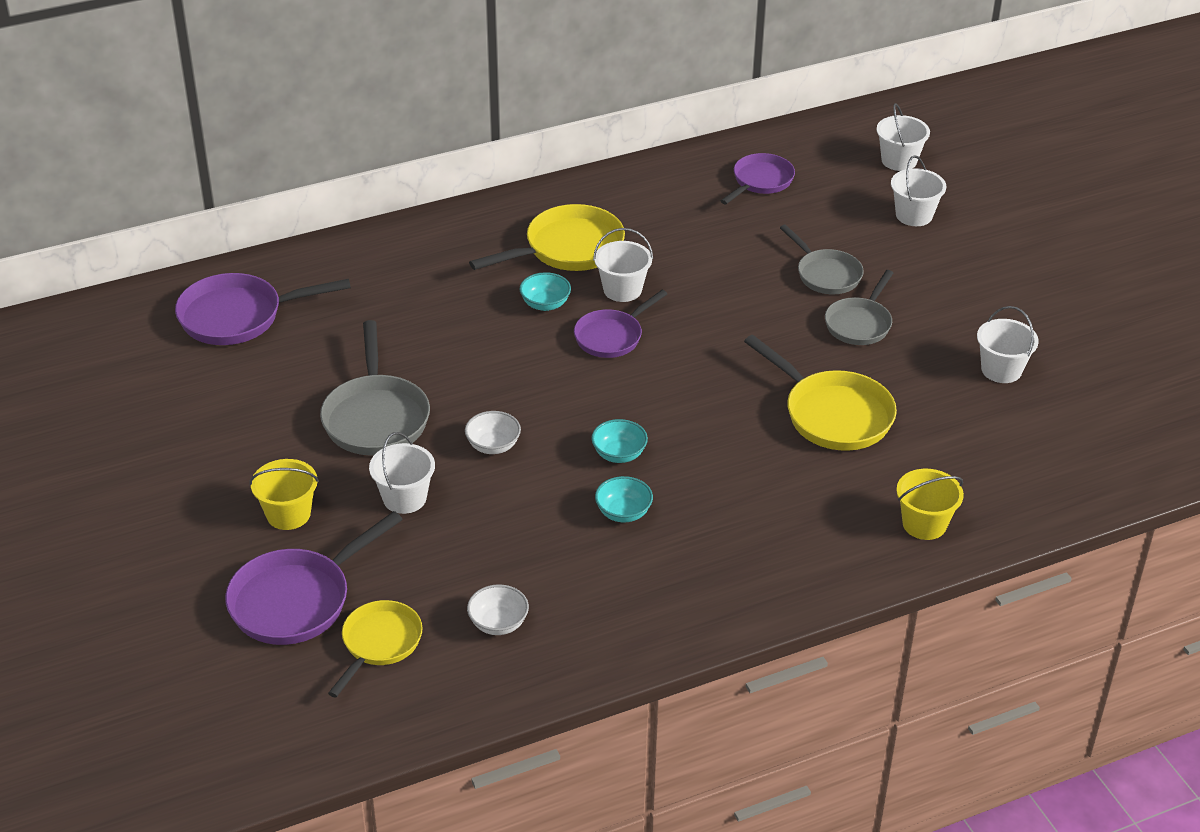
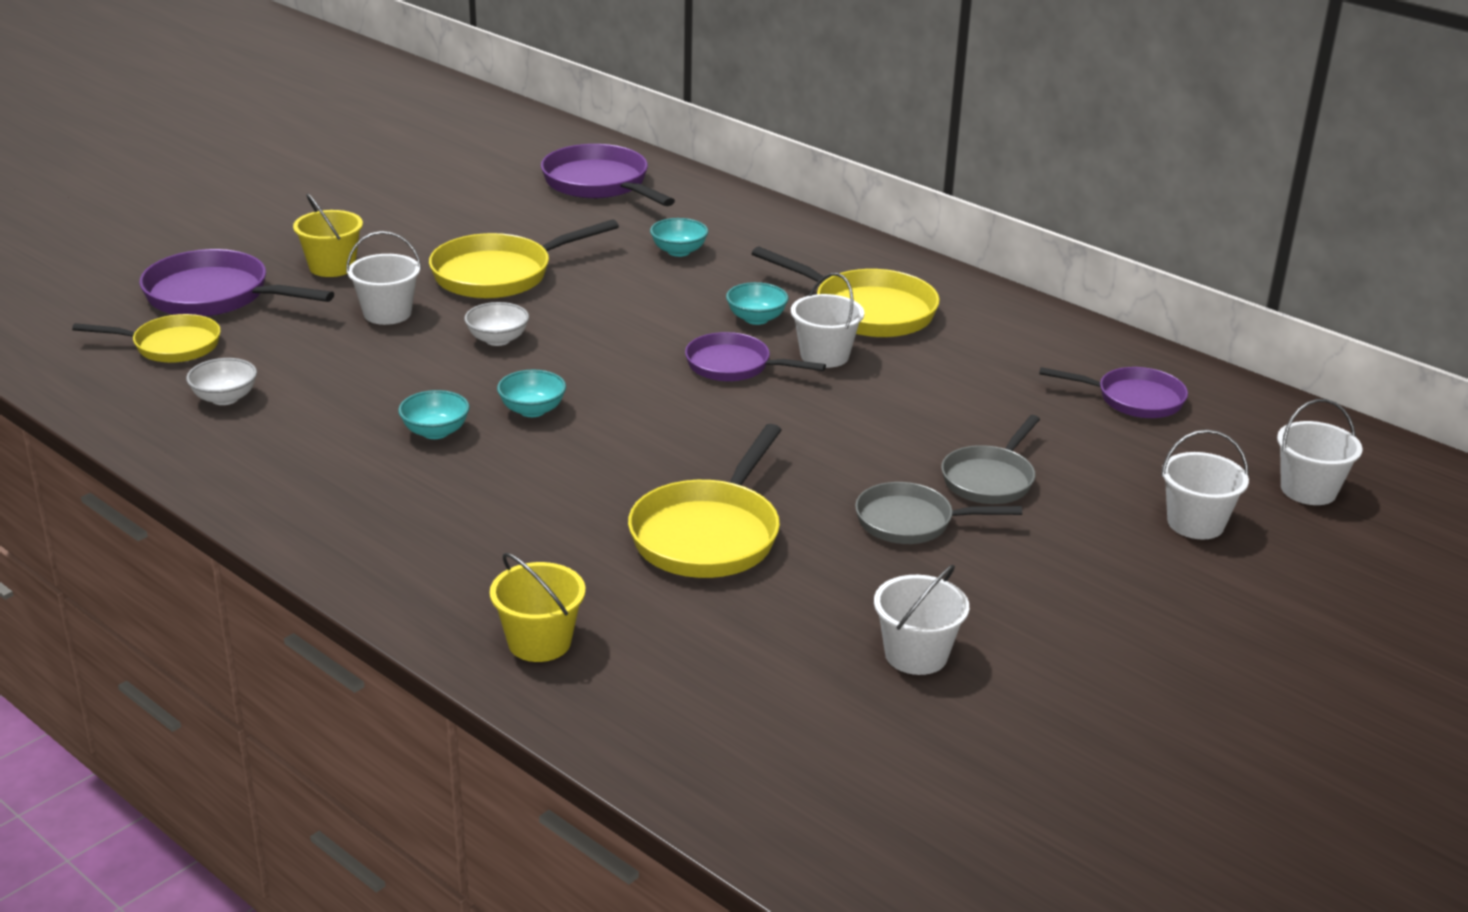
camera: 65 degrees right, 10 degrees down
(376, 417) = (499, 274): grey pan -> yellow pan
(403, 309) = (678, 251): none -> turquoise bowl

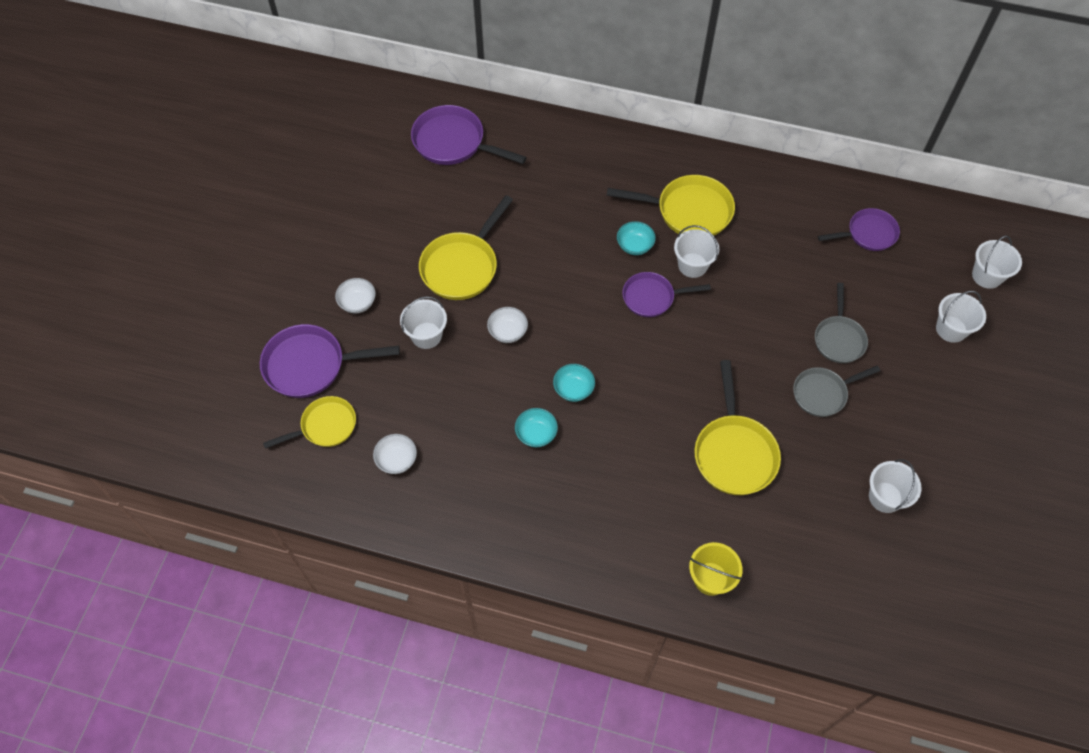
camera: 25 degrees left, 30 degrees up
(332, 267) = (357, 303): yellow bucket -> white bowl
(678, 251) = (548, 196): turquoise bowl -> none

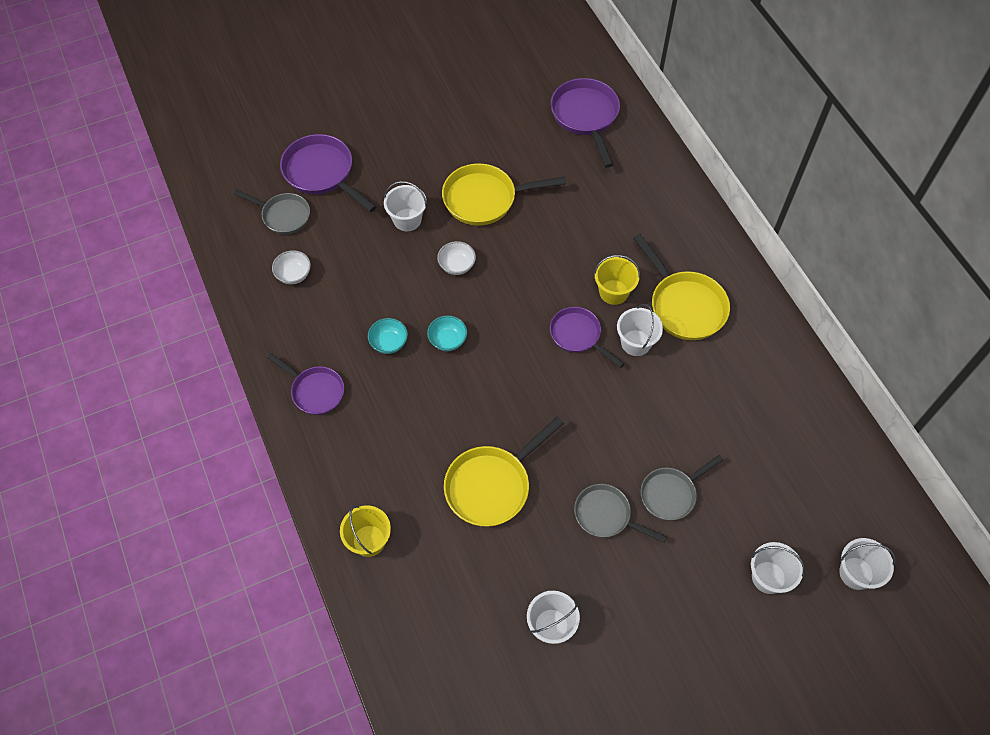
camera: 50 degrees right, 0 degrees up
(325, 426) = (283, 215): yellow pan -> grey pan
(357, 303) = (395, 162): white bowl -> none
(634, 246) = (613, 292): turquoise bowl -> yellow bucket
(868, 234) = (800, 449): purple pan -> purple pan (315, 391)

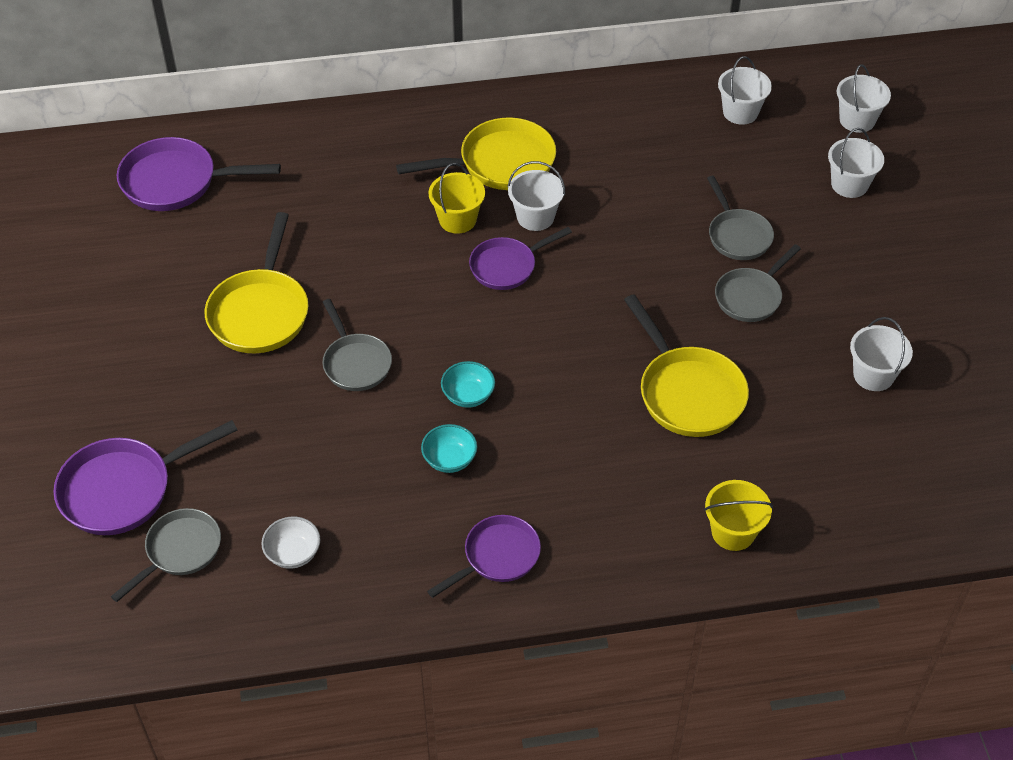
camera: 75 degrees left, 10 degrees down
(407, 220) = (256, 402): white bucket -> white bucket (740, 112)
(457, 265) = (355, 363): white bowl -> grey pan

